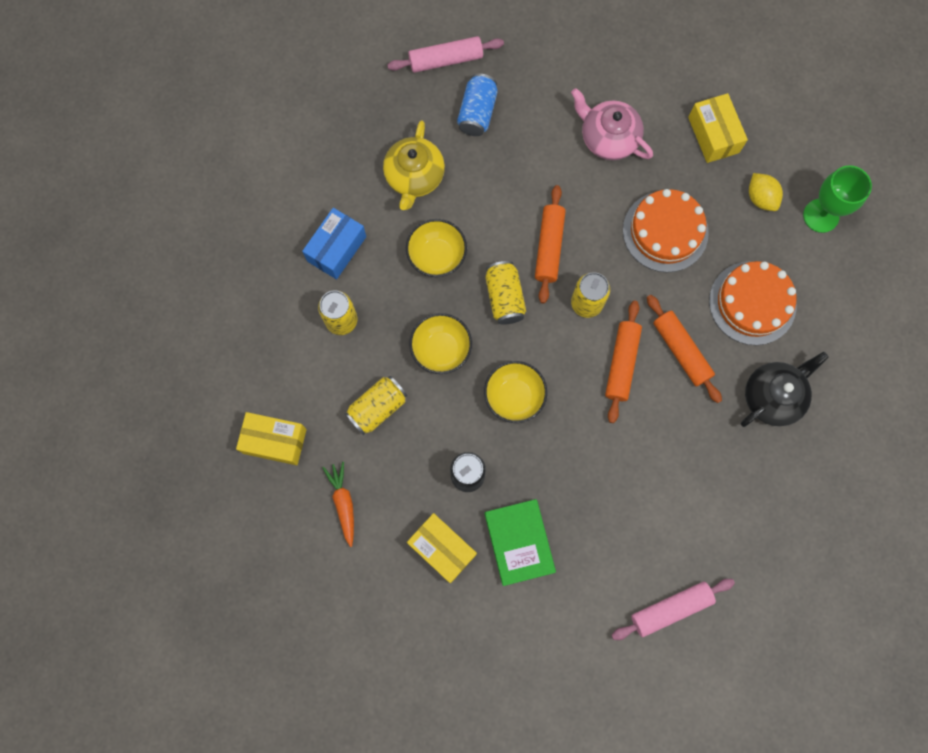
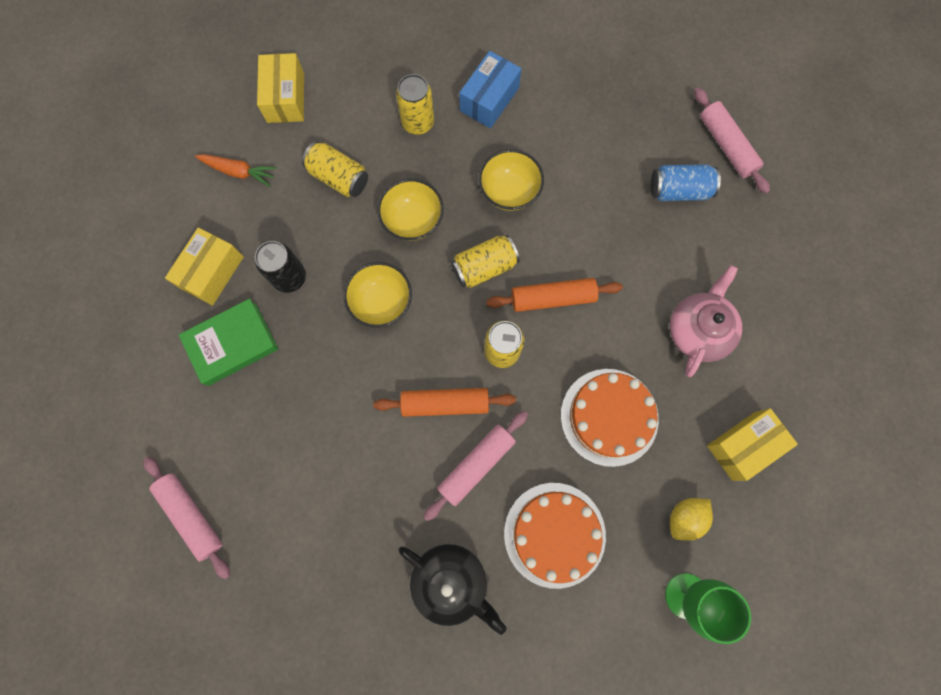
camera: 75 degrees right, 0 degrees up
(336, 249) = (489, 99): blue box -> blue box turned 75 degrees counterclockwise
(343, 503) = (239, 172): orange carrot -> orange carrot turned 45 degrees clockwise
(414, 177) = (587, 149): yellow teapot -> none
(681, 351) = (476, 465): orange rolling pin -> pink rolling pin

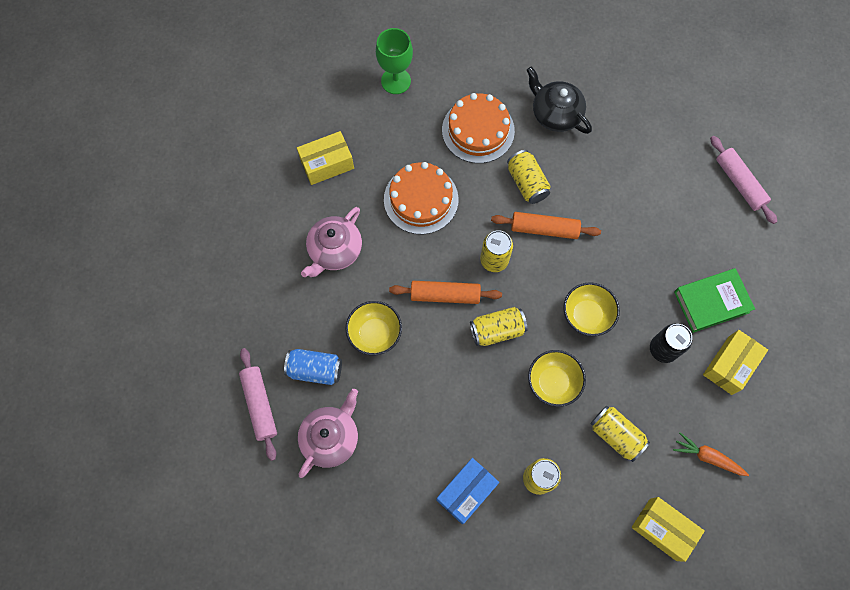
camera: 170 degrees left, 5 degrees down
(285, 98) = (663, 529): yellow box -> yellow box turned 60 degrees counterclockwise
(476, 465) = (527, 183): pink rolling pin -> yellow can
(509, 191) = (464, 394): yellow bowl -> yellow bowl (375, 333)
(641, 127) = (331, 437): none -> pink teapot
(684, 518) = (383, 126): yellow lemon -> none

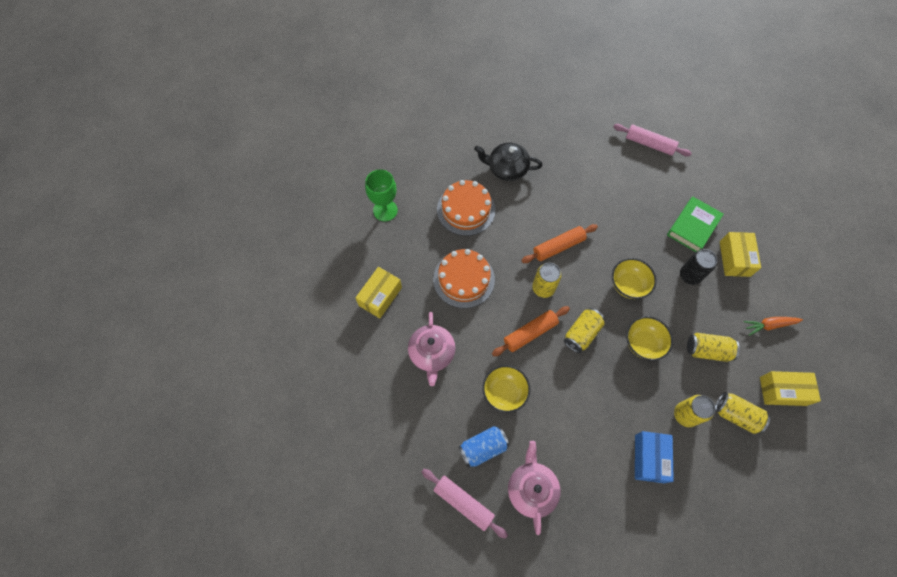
camera: 35 degrees left, 5 degrees down
(527, 183) = (524, 224): yellow can -> yellow can (736, 415)

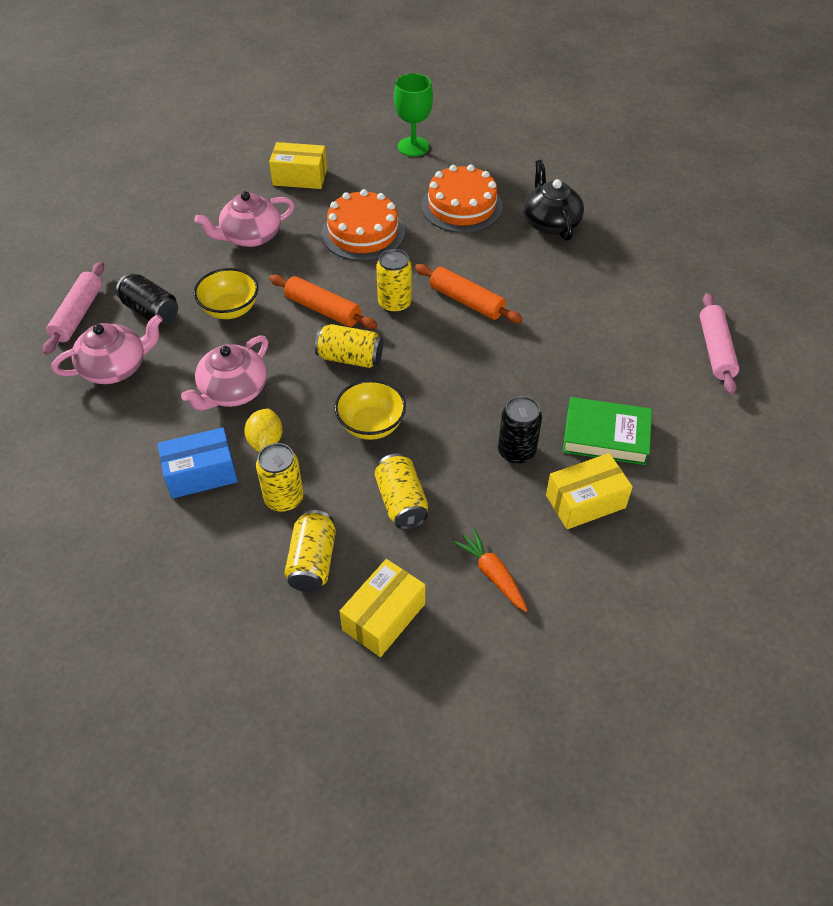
camera: 65 degrees right, 15 degrees down
(483, 448) = (151, 311): blue can -> black can
(584, 416) = (233, 391): none -> pink teapot
(628, 285) = (454, 386): yellow bowl -> none
(635, 410) = (266, 441): none -> yellow lemon
(782, 391) = (384, 617): yellow box -> yellow box turned 60 degrees clockwise

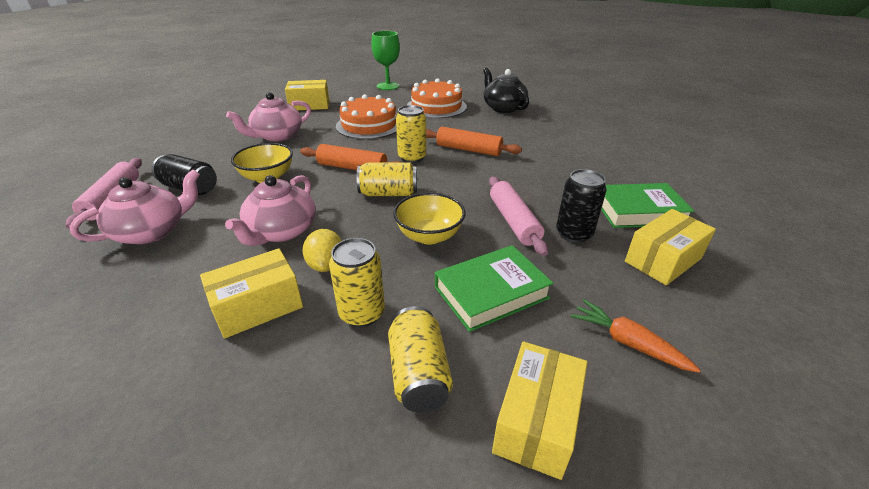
camera: 15 degrees left, 15 degrees down
(201, 473) = (258, 306): blue box -> yellow box
(401, 502) = (491, 292): yellow can -> green book
(715, 350) = (670, 152): pink rolling pin -> pink rolling pin (513, 221)

